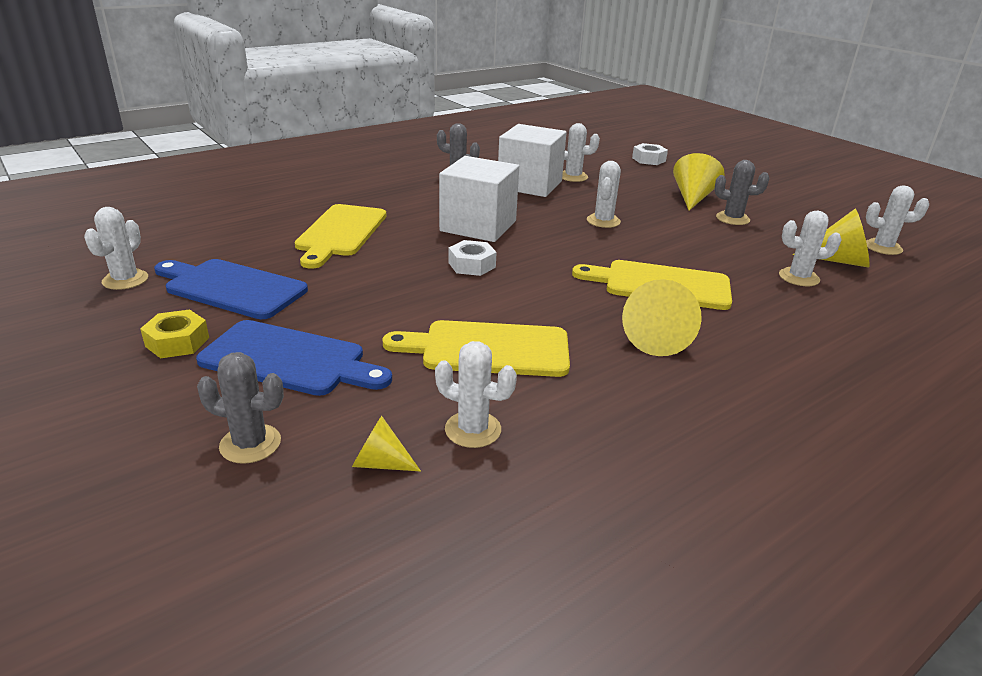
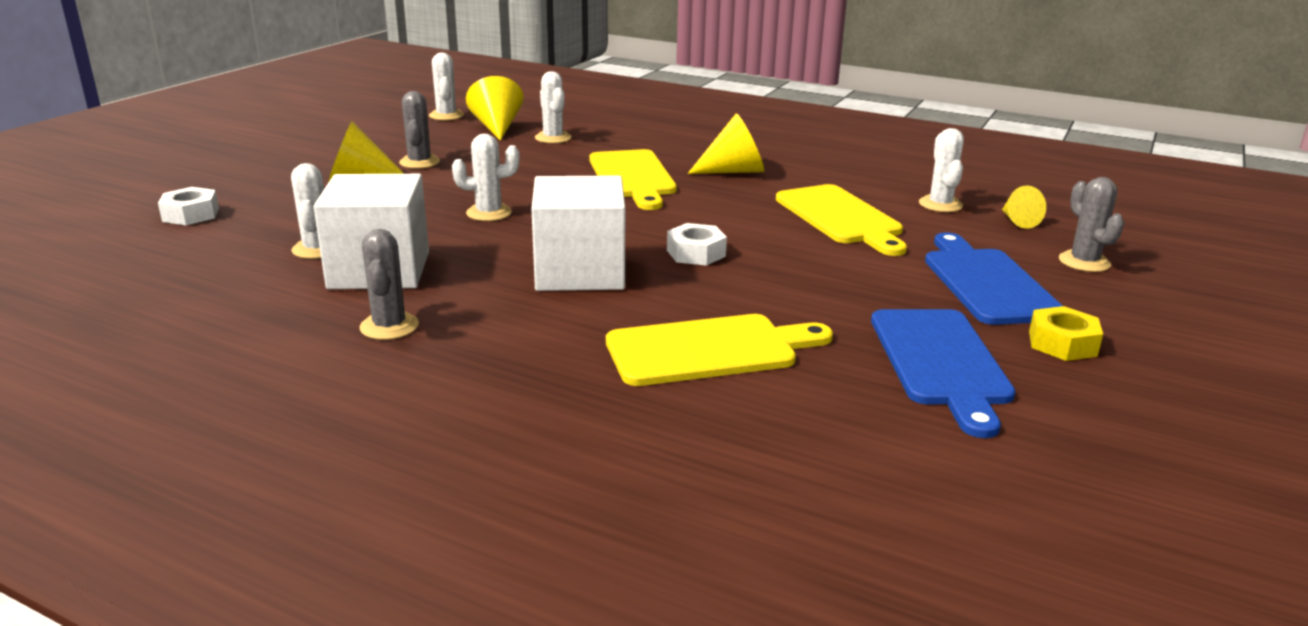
camera: 115 degrees left, 5 degrees down
(125, 280) = (1046, 446): white cactus -> none

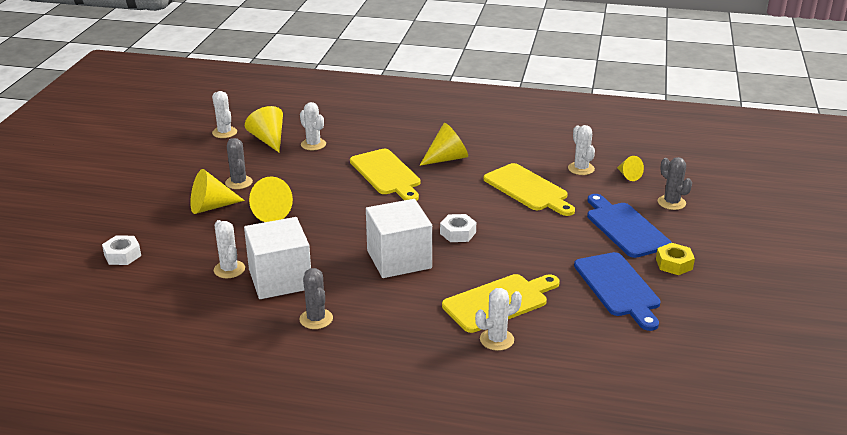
camera: 15 degrees left, 5 degrees up
(430, 196) = (268, 213): none -> yellow cone
(489, 213) = (315, 221): white cactus -> white cactus (497, 340)

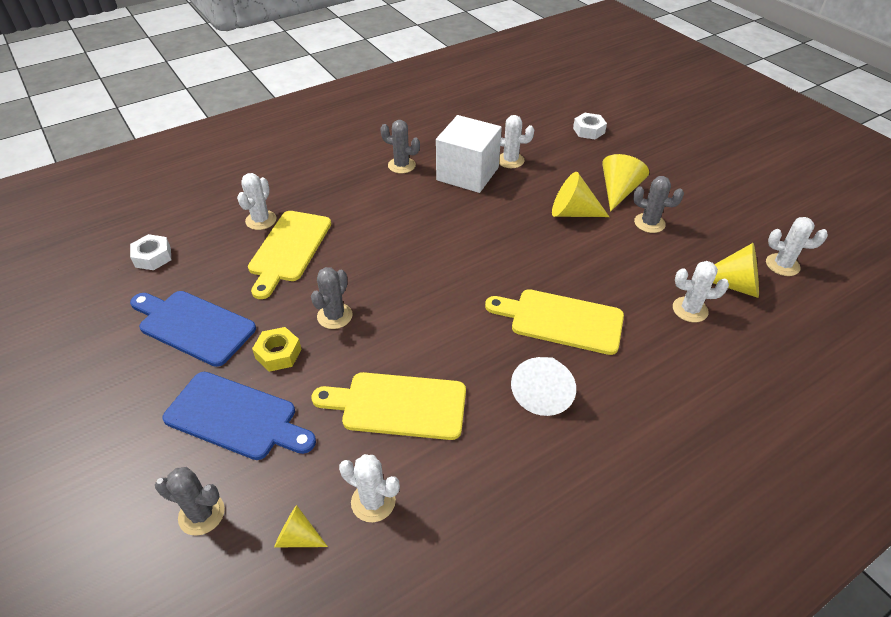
camera: 135 degrees right, 15 degrees up
(399, 259) = (411, 237): white cube -> none
(447, 158) = (543, 392): yellow cone -> white cone
(458, 233) = (398, 293): white nut -> white nut (153, 257)
(515, 243) = (334, 316): none -> grey cactus
(674, 264) = (148, 395): yellow nut -> yellow nut (278, 354)

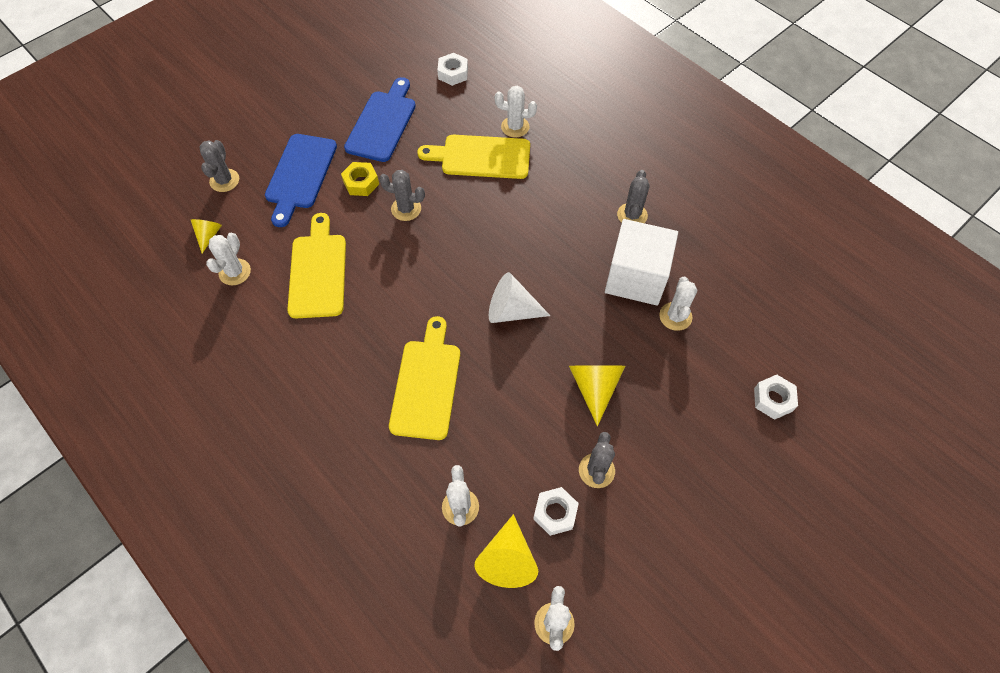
camera: 80 degrees right, 15 degrees up
(543, 392) = (340, 374): white cone -> white cone (511, 311)
(618, 191) = (649, 436): yellow cone -> none
(689, 251) = (555, 513): none -> white nut

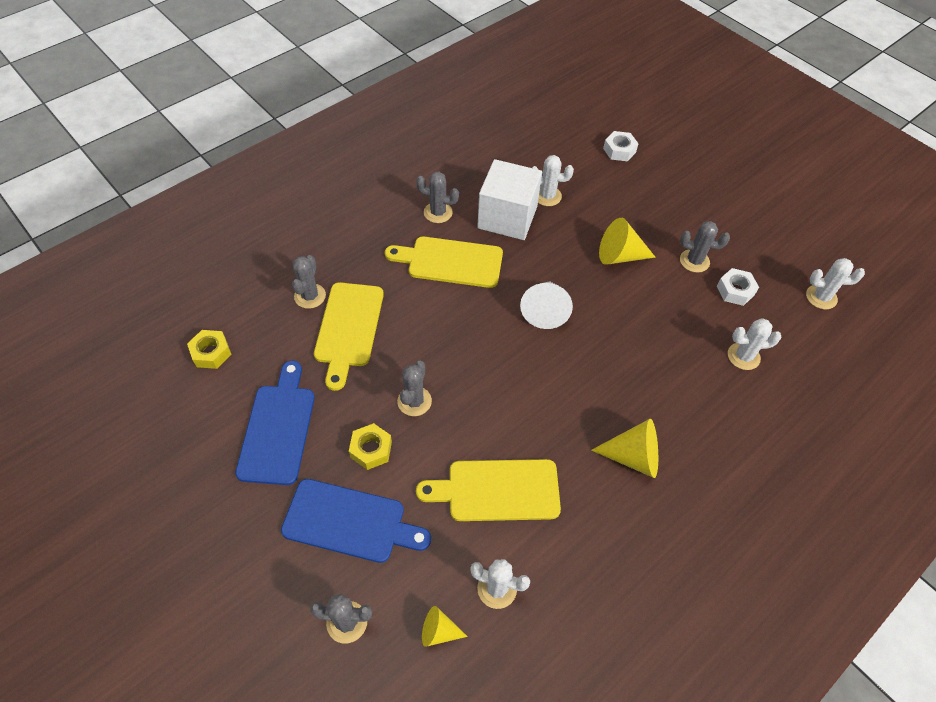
camera: 90 degrees left, 5 degrees down
(382, 123) = (278, 428): blue cutting board -> blue cutting board turned 75 degrees clockwise
(426, 384) = (628, 381): yellow cutting board -> yellow cutting board (450, 262)
(453, 73) = (211, 353): white nut -> yellow nut
(507, 559) = (780, 324): yellow cone -> yellow cone (633, 457)
(515, 127) = (310, 296): white cactus -> grey cactus

